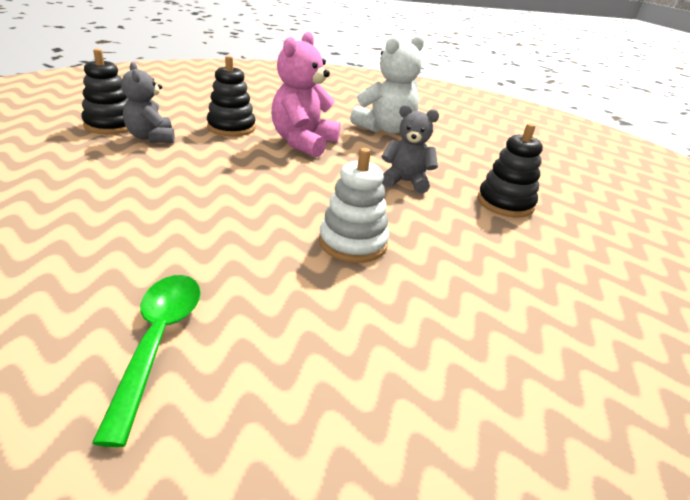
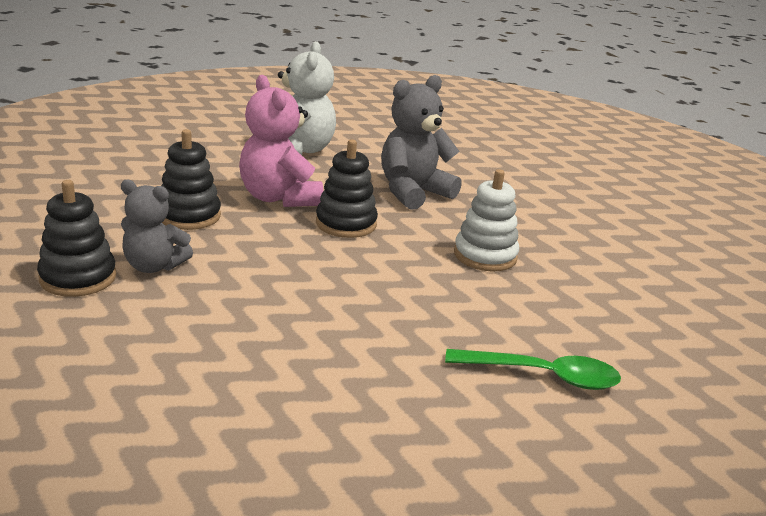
camera: 50 degrees left, 5 degrees down
(158, 342) = (542, 375): green spoon -> green spoon turned 150 degrees clockwise
(405, 182) = (413, 192): grey teddy bear -> grey teddy bear, size x1.51
(505, 203) = (488, 176): black stacking toy -> black stacking toy (346, 224)

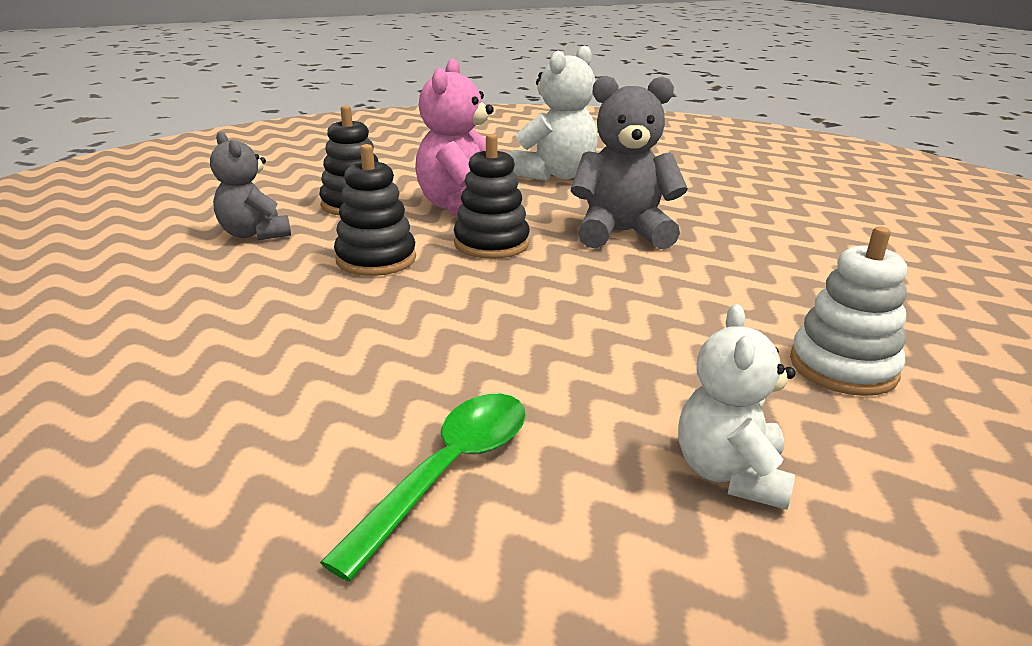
camera: 40 degrees right, 0 degrees up
(78, 278) = (185, 227): black stacking toy -> black stacking toy (376, 259)
(485, 255) = (606, 314): white stacking toy -> white stacking toy (843, 367)
(542, 375) = (448, 472): green spoon -> green spoon turned 105 degrees counterclockwise
(647, 324) = (730, 473): none -> white teddy bear

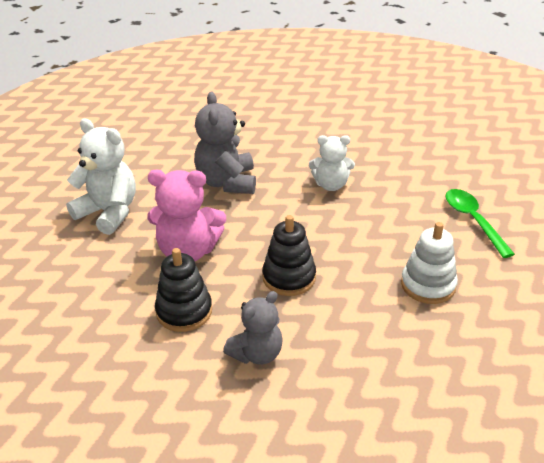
camera: 95 degrees left, 10 degrees up
(448, 472) = (473, 221): green spoon -> green spoon turned 45 degrees clockwise
(491, 244) = (253, 231): black stacking toy -> none
(730, 473) = (440, 162): white teddy bear -> white teddy bear (331, 185)
(843, 367) = (360, 132): white stacking toy -> white stacking toy (428, 285)

